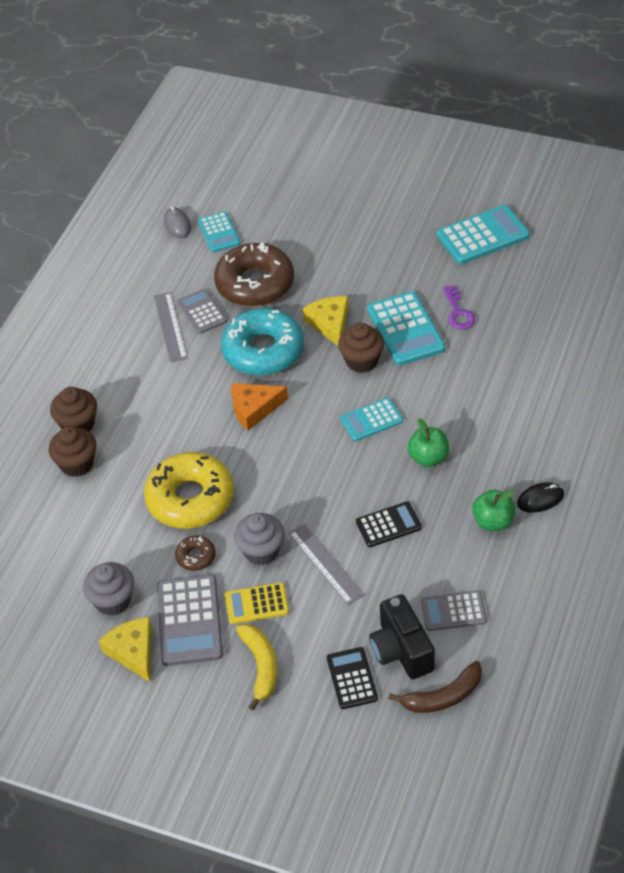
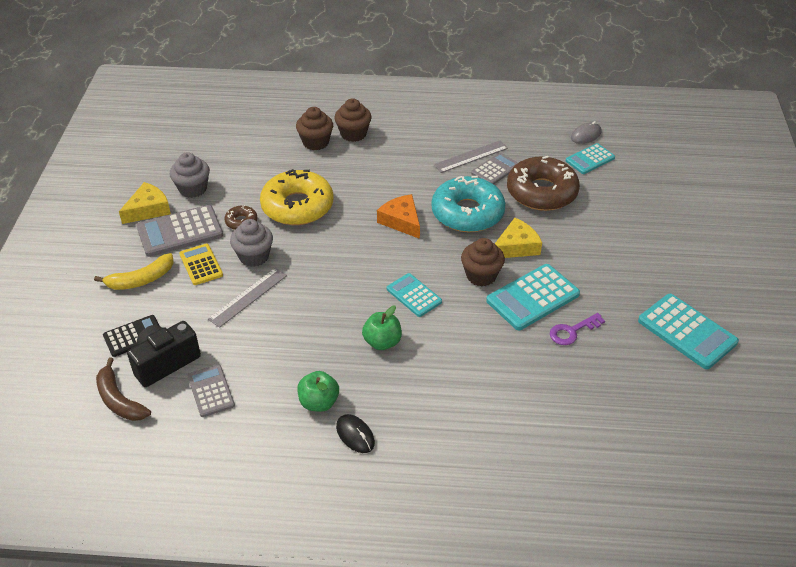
camera: 70 degrees right, 5 degrees down
(388, 525) = (298, 329): black calculator -> none

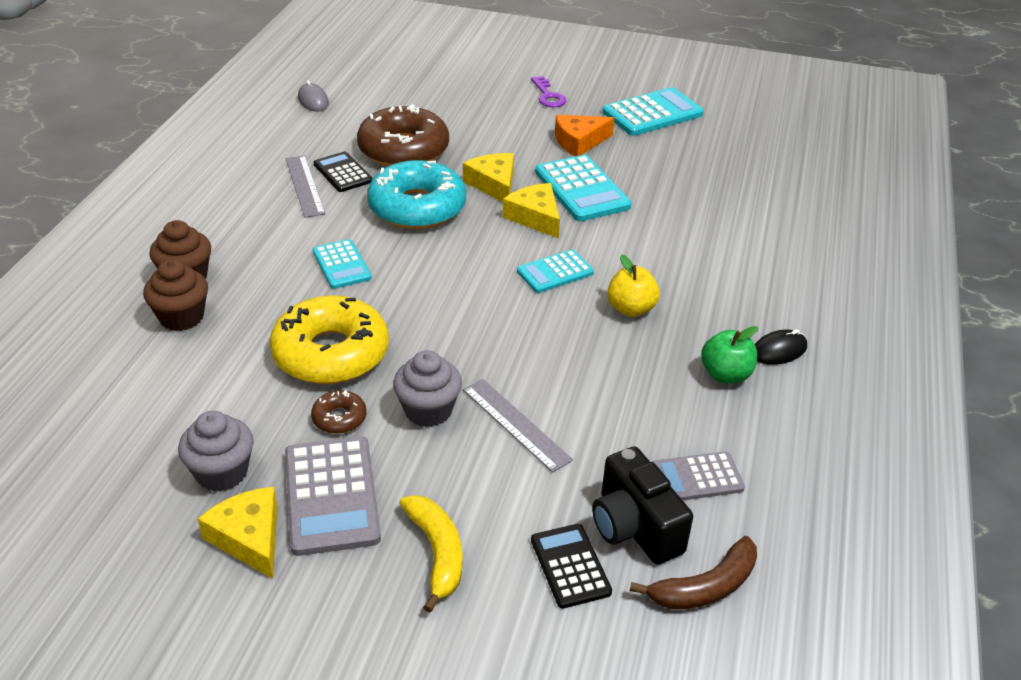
camera: 80 degrees left, 5 degrees down
(201, 265) = (426, 473): yellow calculator -> none
(382, 342) = (631, 309): green apple -> yellow apple
(401, 221) = (409, 261): orange cheese -> orange cheese (579, 142)
(481, 275) = (535, 217): brown cupcake -> yellow cheese
(495, 170) = (343, 173): grey calculator -> black calculator
(572, 331) = (639, 175): purple key -> purple key (548, 96)
(590, 159) = (360, 107): turquoise calculator -> turquoise calculator (341, 265)

